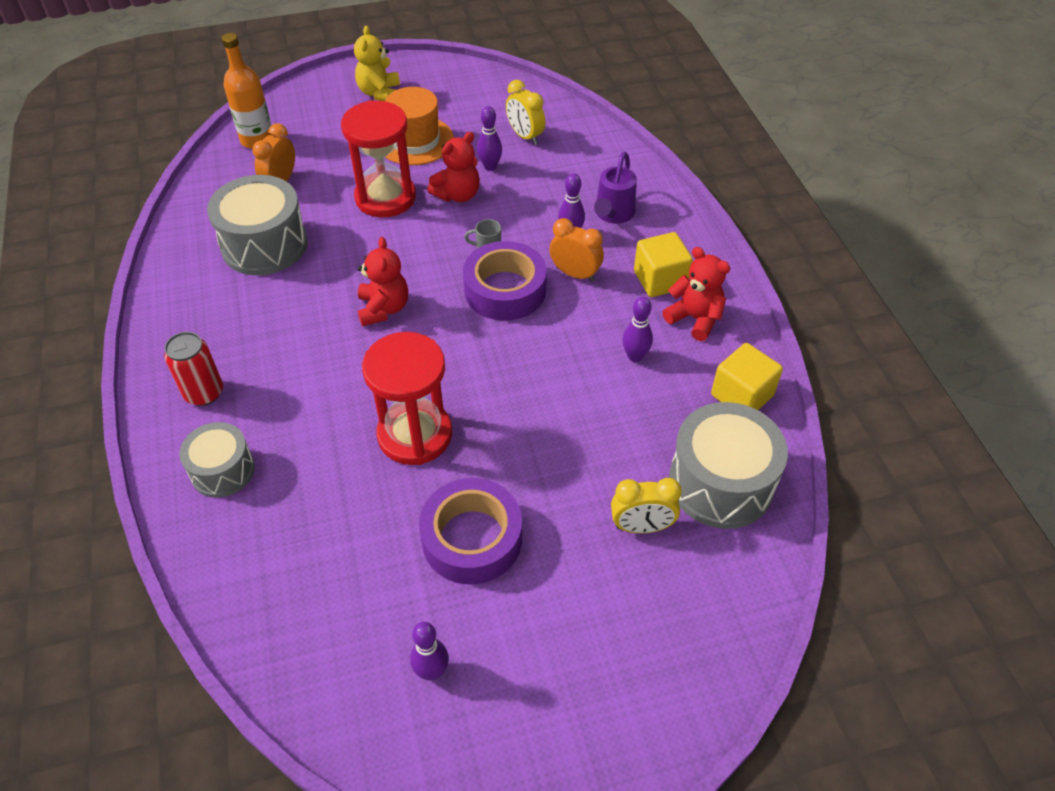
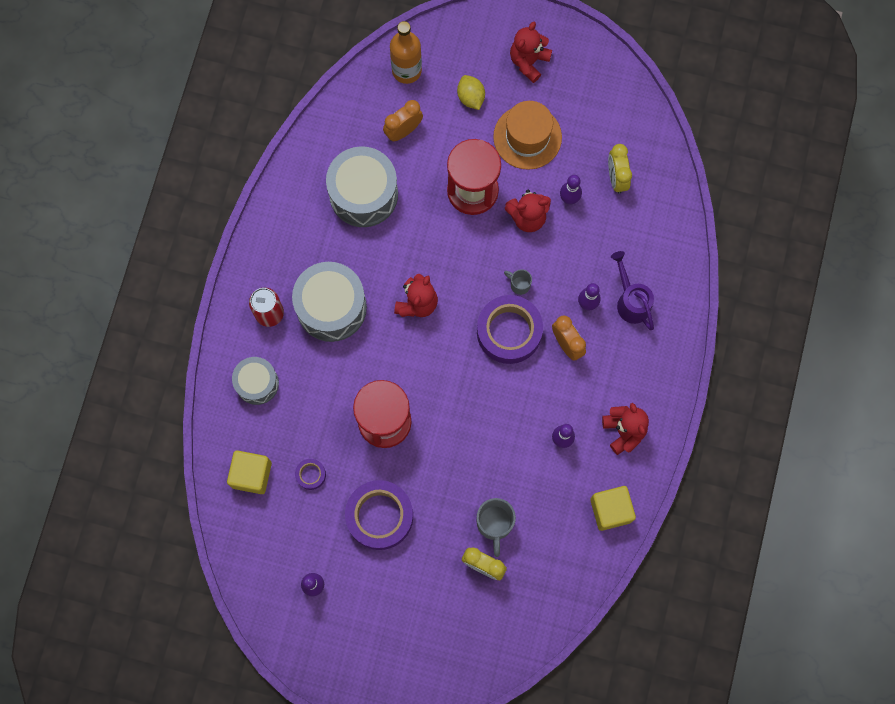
camera: 30 degrees right, 25 degrees up
(337, 135) = (471, 97): none -> yellow lemon
(350, 537) = (311, 475): none -> purple tape
(379, 93) = (528, 61): yellow teddy bear -> red teddy bear
(613, 214) = (631, 301): purple watering can -> purple watering can turned 105 degrees clockwise
(622, 474) = (494, 524): none -> grey mug
(660, 280) = (623, 383): yellow cube -> yellow cube (251, 474)
(720, 483) = (551, 564): grey drum -> grey drum (331, 307)

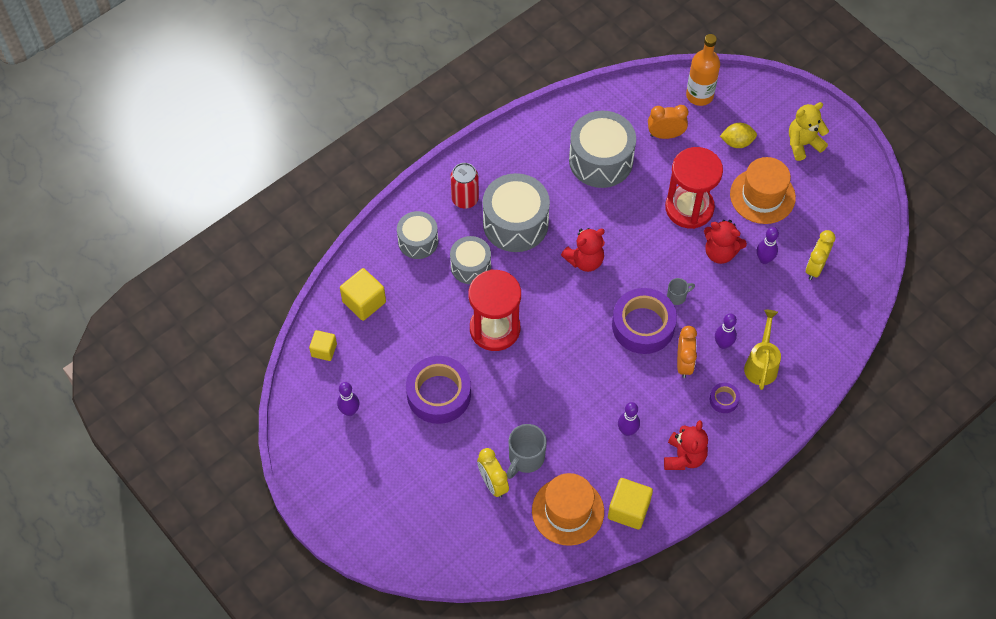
camera: 35 degrees right, 15 degrees down
(249, 544) = (324, 350): none -> yellow cube
(311, 475) = (408, 330): purple tape -> purple tape (724, 400)
(321, 376) = (470, 266): none -> grey drum
(471, 97) = (737, 142): yellow lemon -> yellow lemon turned 75 degrees clockwise
(519, 284) = (677, 296): grey mug -> grey mug turned 90 degrees clockwise
(528, 61) = (803, 144): red teddy bear -> yellow teddy bear
(562, 546) = (568, 511): none -> orange hat
(631, 301) = (761, 364): purple watering can -> yellow watering can

